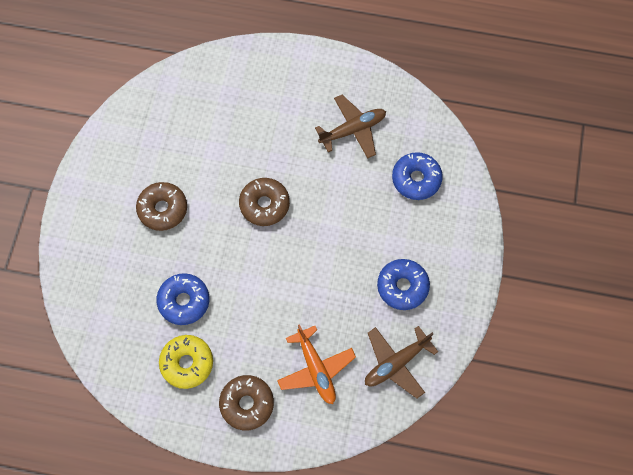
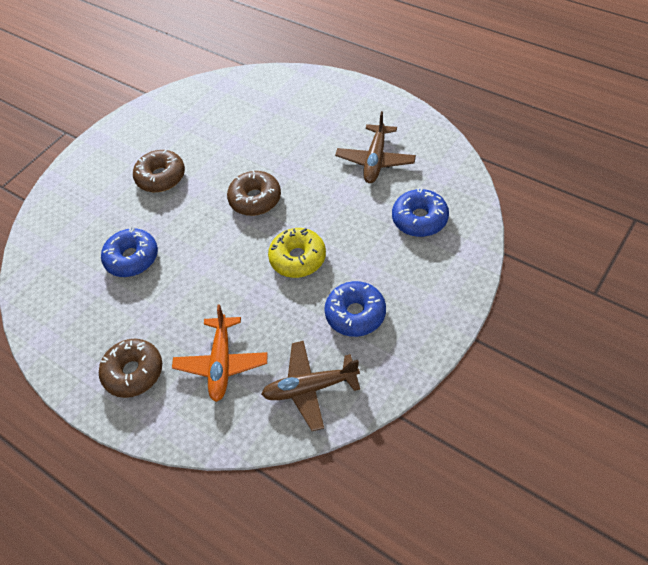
camera: 30 degrees right, 15 degrees down
(187, 363) = (101, 313): yellow donut -> yellow donut (298, 258)
(353, 130) = (375, 160): brown plane -> brown plane turned 105 degrees clockwise

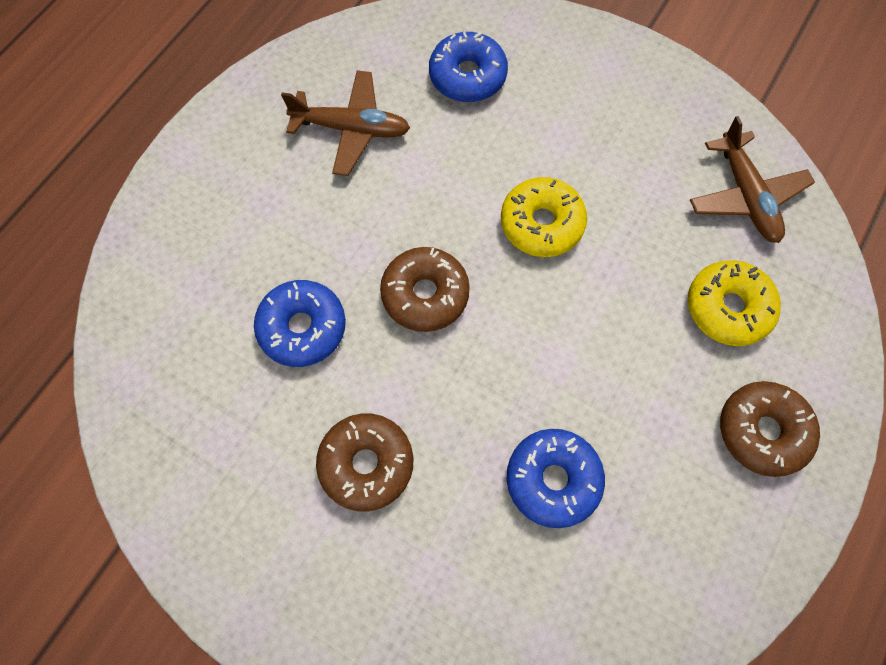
camera: 100 degrees left, 15 degrees up
(221, 363) = (727, 308): orange plane -> yellow donut
(355, 314) = (629, 149): blue donut -> blue donut (302, 328)

